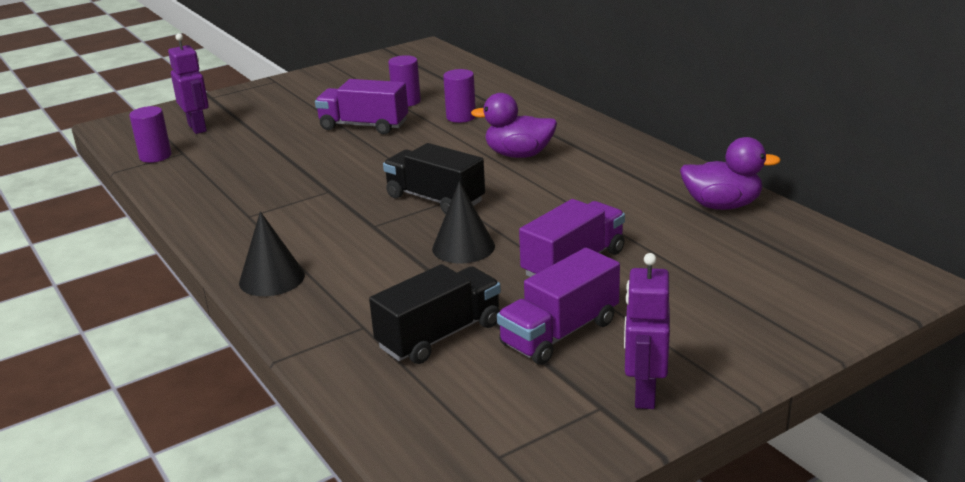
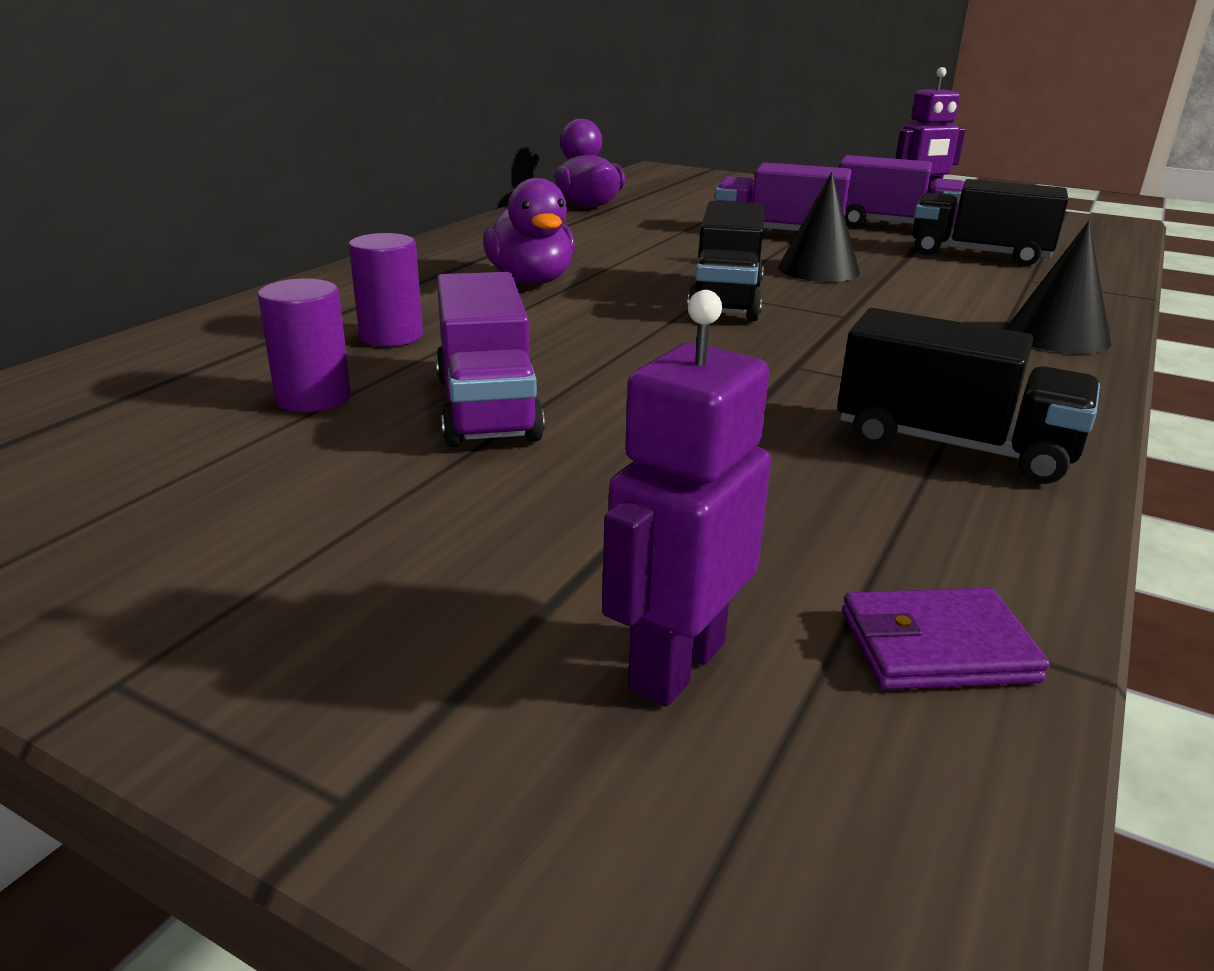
camera: 120 degrees left, 0 degrees up
(155, 156) = (937, 646): purple cylinder -> purple wallet
(223, 197) = (953, 445): none -> black truck

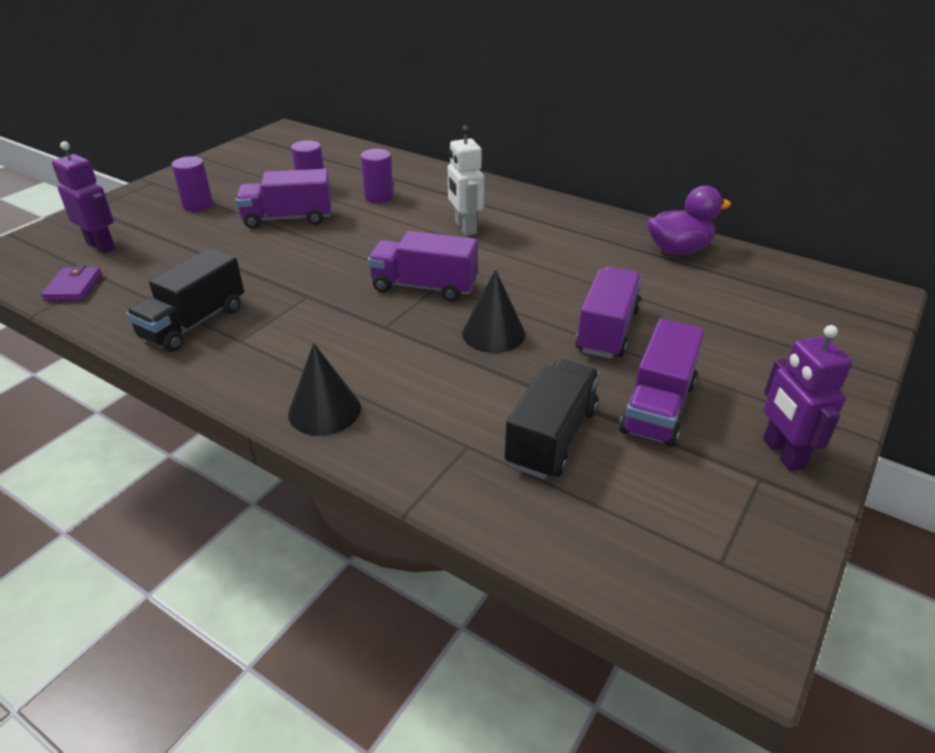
camera: 95 degrees right, 10 degrees up
(380, 537) = (198, 205): none -> purple cylinder
(531, 281) = (465, 228): purple duck -> white robot
(726, 299) = (424, 287): black truck -> purple truck

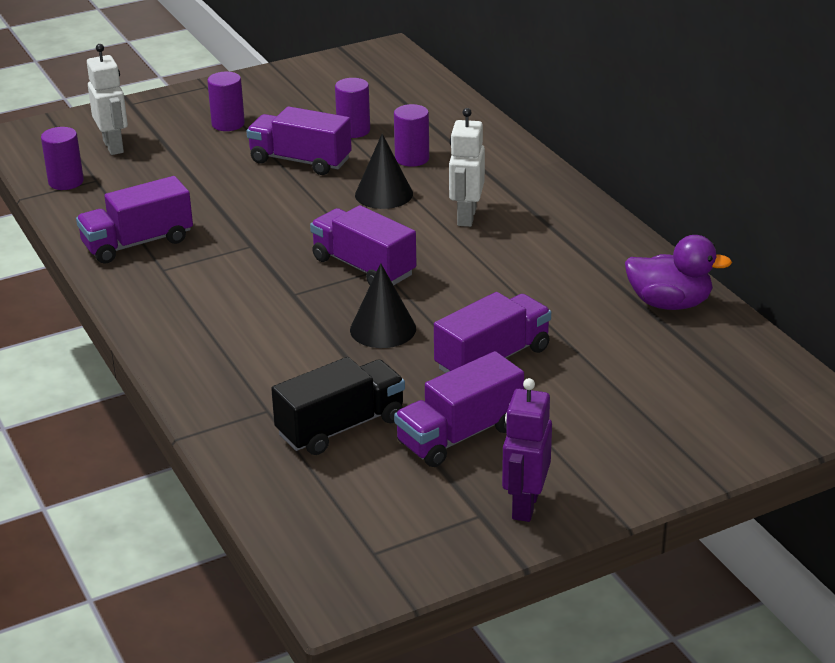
camera: 30 degrees right, 5 degrees down
(73, 287) = (66, 182): purple wallet -> purple cylinder
(101, 246) = (114, 146): purple robot -> white robot
(194, 323) = (138, 243): black truck -> purple truck
(324, 410) = (181, 347): black cone -> black cone (384, 194)

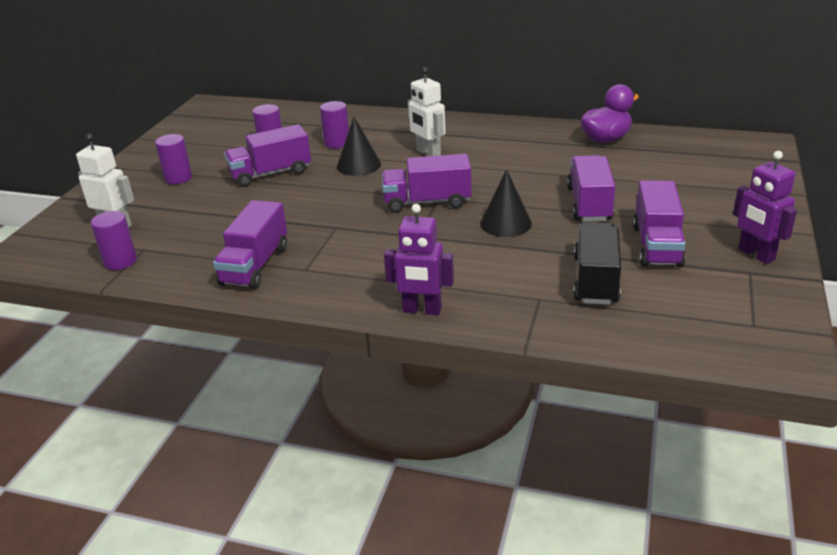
camera: 45 degrees left, 0 degrees up
(171, 358) = (422, 310): none -> purple robot

